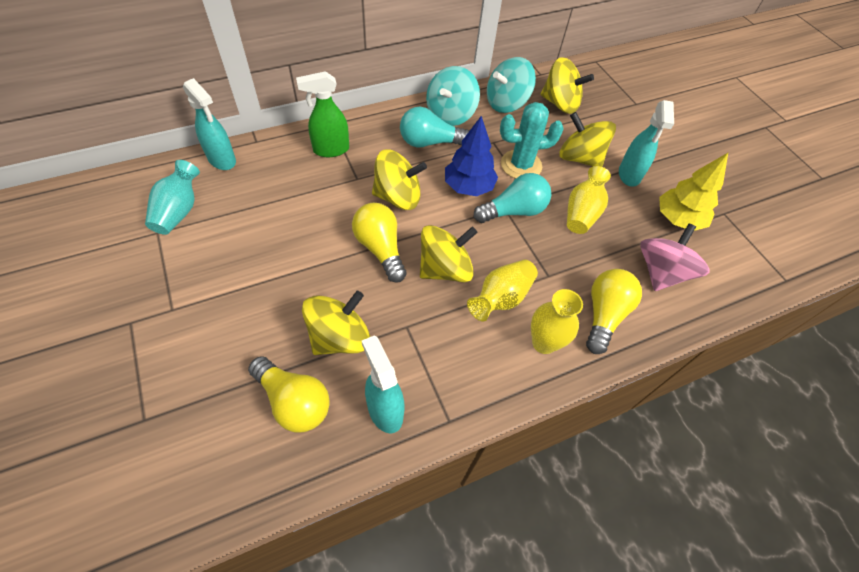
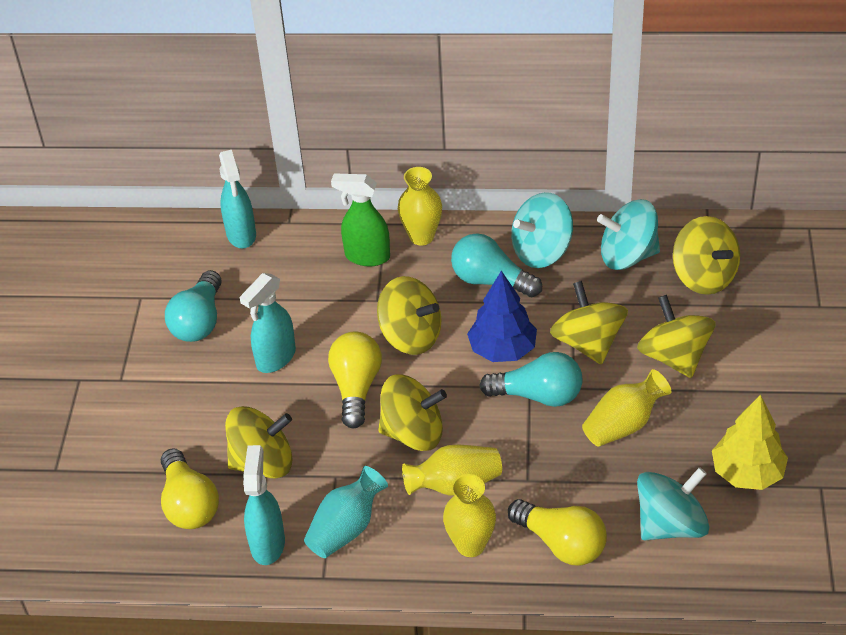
camera: 35 degrees right, 10 degrees down
(179, 211) = (171, 280): turquoise vase -> turquoise vase (346, 528)
(220, 236) = (199, 321): none -> turquoise light bulb
(363, 126) = (422, 236): none -> yellow vase
(521, 165) = (588, 342): turquoise cactus -> yellow spinning top
(604, 315) = (561, 543): yellow light bulb -> yellow light bulb turned 75 degrees clockwise
(629, 175) = (725, 398): turquoise spray bottle -> turquoise spray bottle (275, 358)
(661, 272) = (670, 524): pink spinning top -> turquoise spinning top

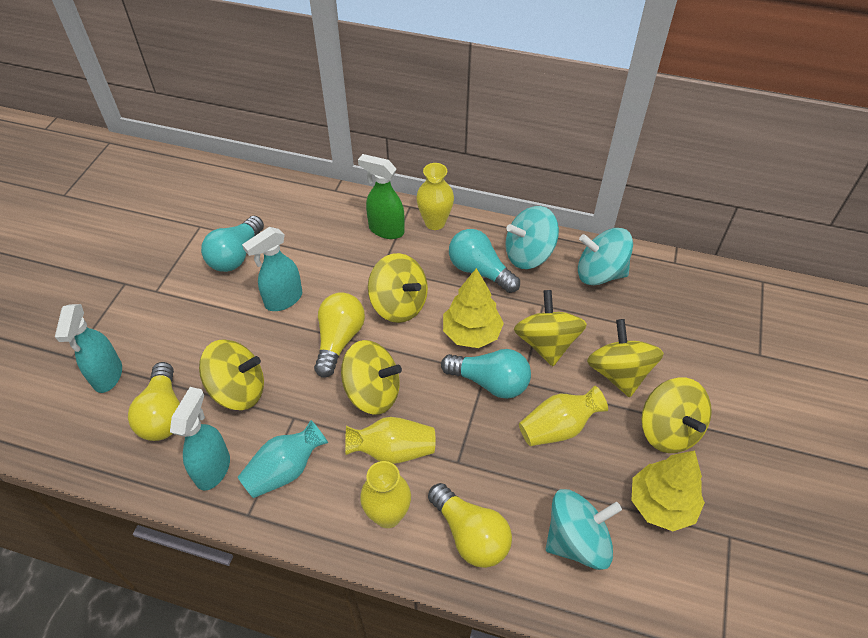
camera: 10 degrees right, 5 degrees up
(241, 235) = (295, 193): turquoise spray bottle -> turquoise spray bottle (107, 376)
(502, 350) = (471, 333): blue tree -> yellow tree
(704, 276) = (661, 305): yellow spinning top -> yellow spinning top (668, 430)

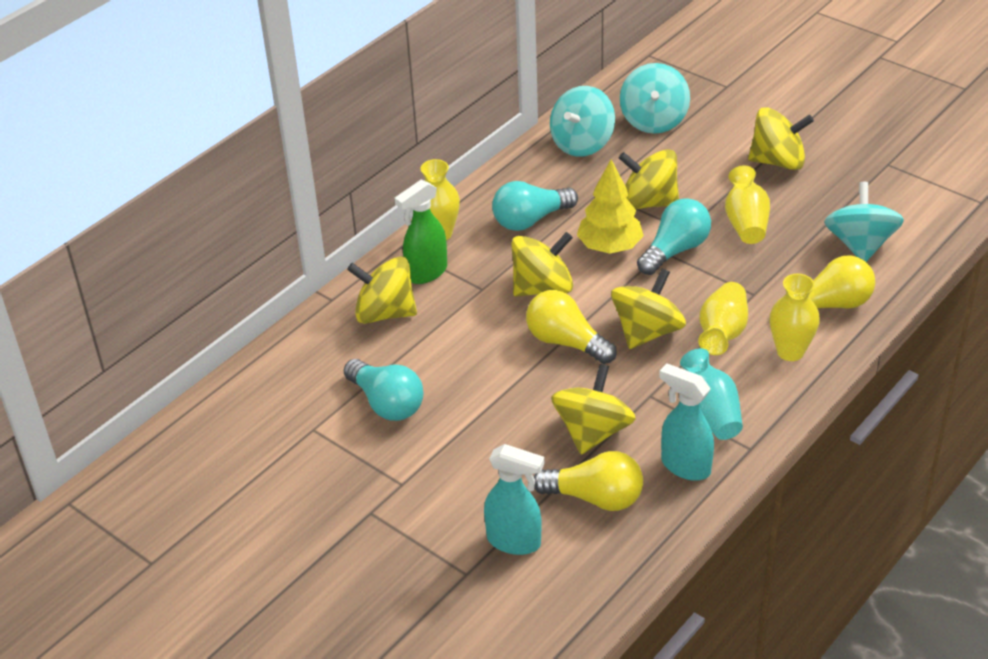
camera: 65 degrees left, 10 degrees down
(283, 300) = (483, 375): turquoise spray bottle -> none
(528, 254) = (529, 181): turquoise spinning top -> turquoise spinning top (654, 121)
(619, 373) = (705, 169): yellow spinning top -> yellow spinning top (385, 313)
(661, 504) = (846, 189): yellow tree -> none

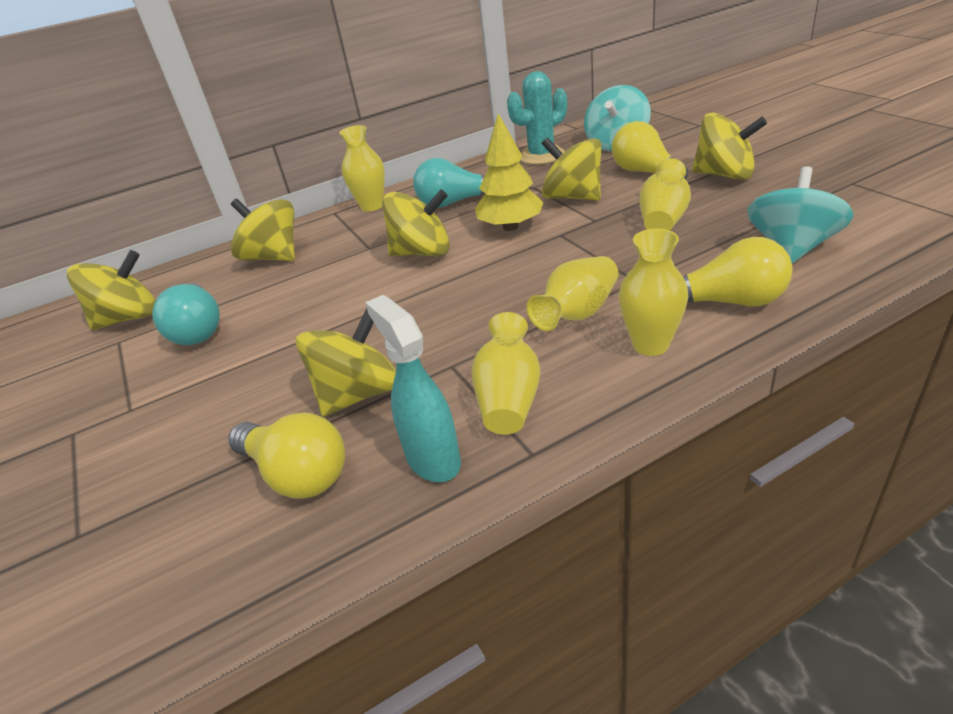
camera: 25 degrees right, 5 degrees down
(426, 273) = (335, 232): green spray bottle -> none
(514, 541) = (163, 508): turquoise spray bottle -> none
(566, 342) = (405, 300): yellow light bulb -> yellow light bulb (645, 173)
(582, 143) = (541, 156): turquoise spinning top -> turquoise cactus
(647, 332) = (494, 301): yellow spinning top -> yellow spinning top (129, 318)
(675, 250) = (573, 235): turquoise light bulb -> none
(711, 412) = (509, 398): turquoise vase -> yellow vase

